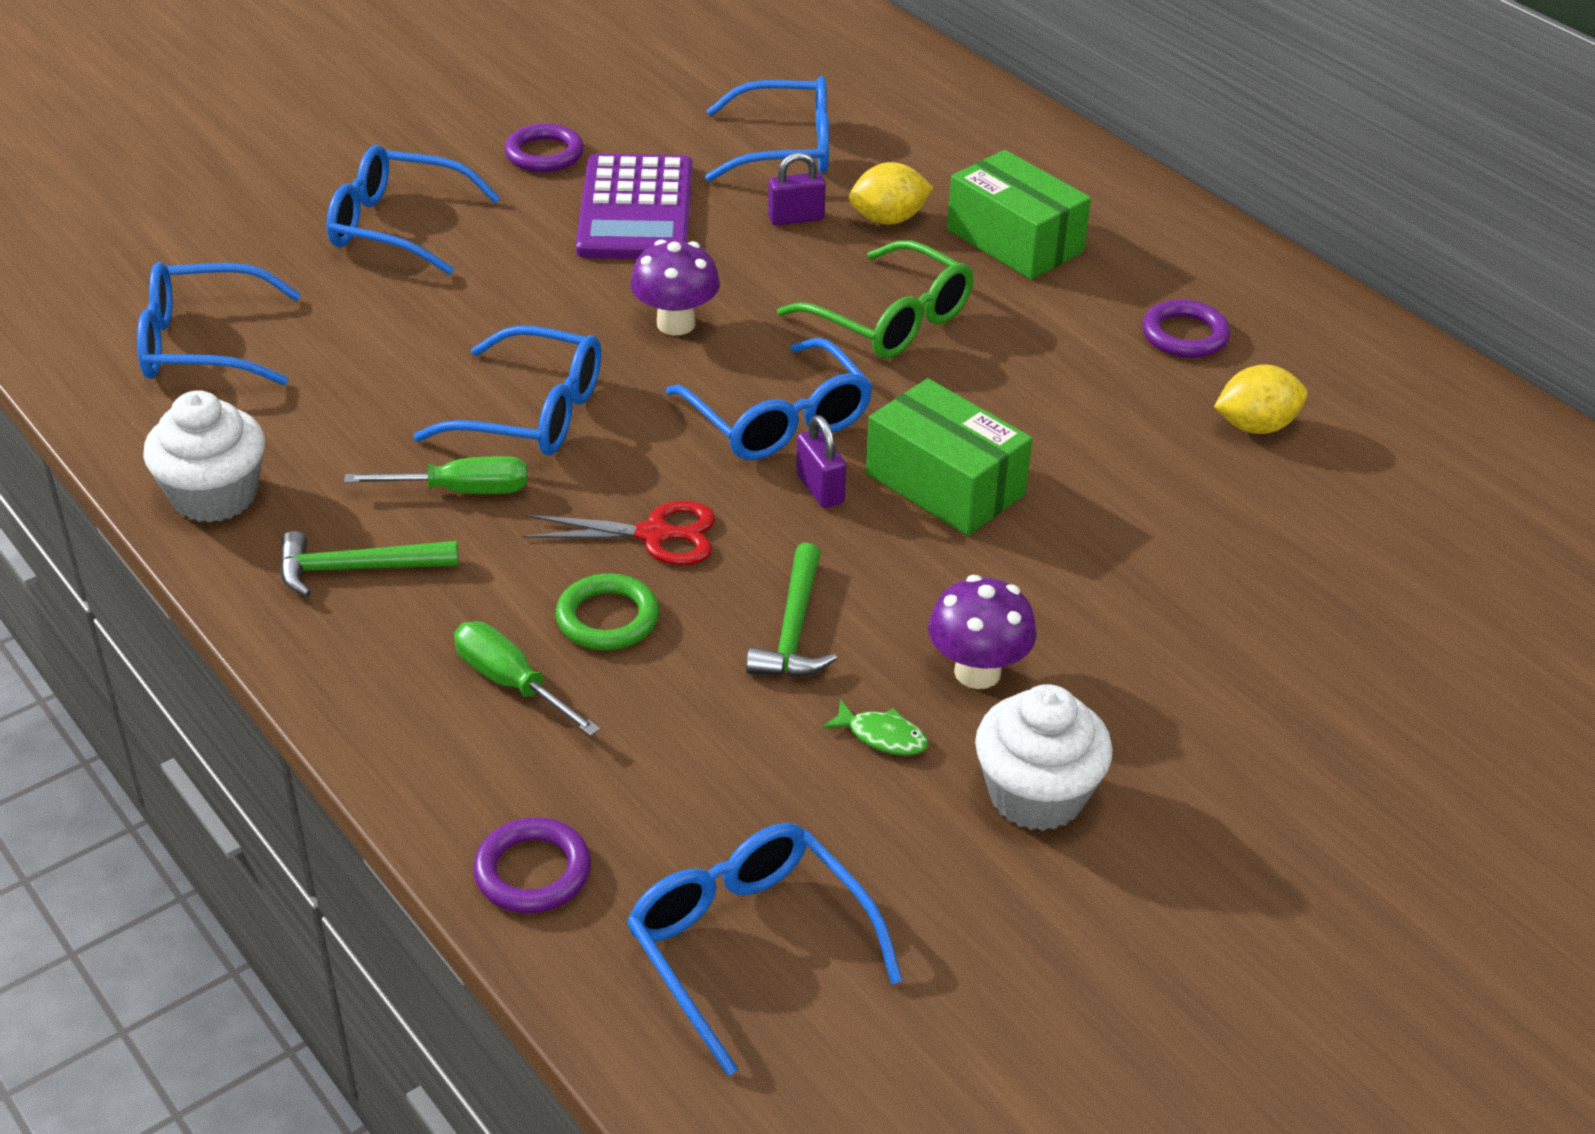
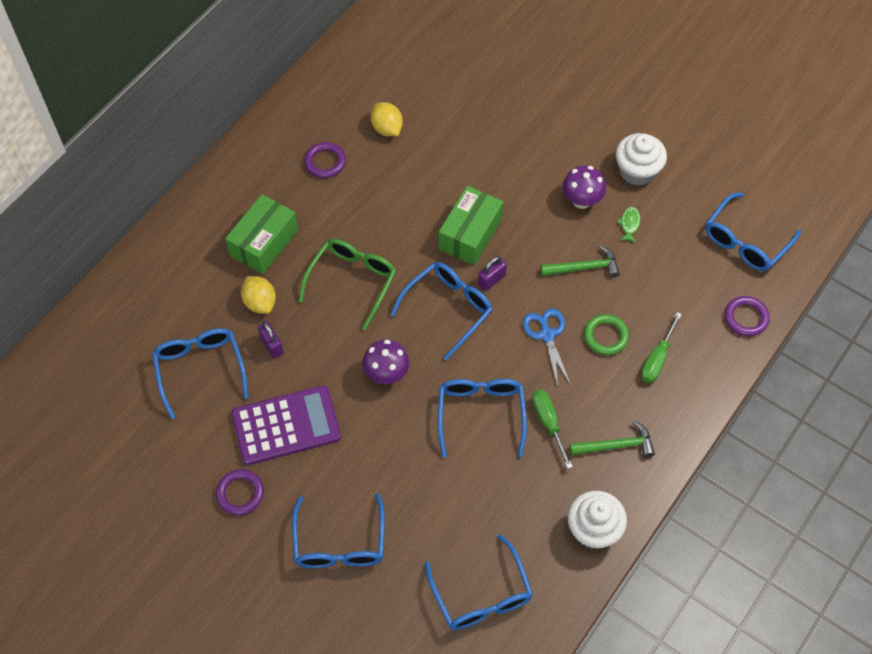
camera: 105 degrees left, 20 degrees up
(356, 569) = (616, 446): green hammer -> green hammer turned 75 degrees counterclockwise
(654, 535) = (547, 335): red scissors -> blue scissors

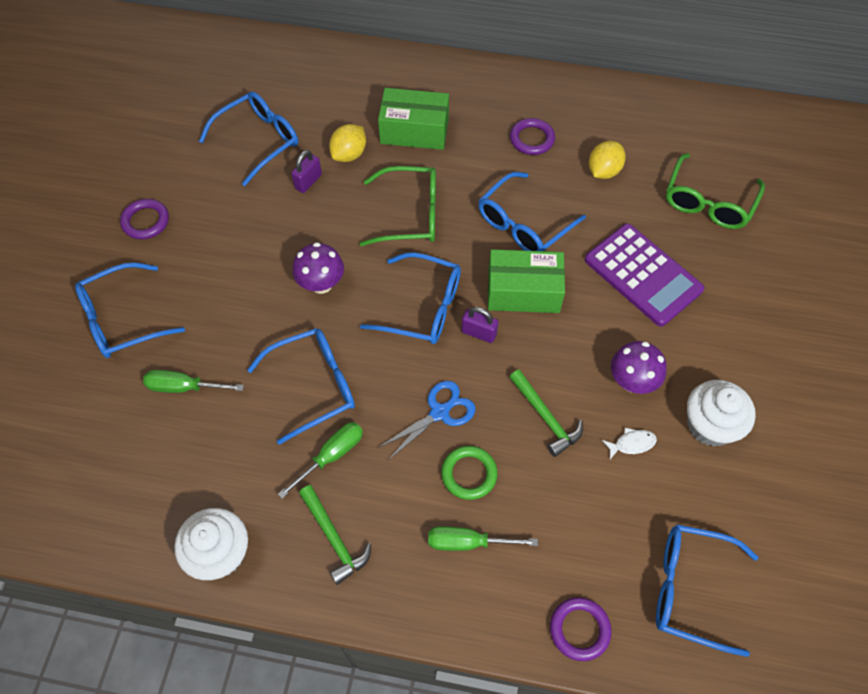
camera: 65 degrees right, 0 degrees up
(286, 426) = (229, 227): purple calculator -> purple calculator (642, 275)
(434, 512) = (184, 387): none -> green screwdriver
(455, 76) = (708, 202): none -> green glasses
(481, 595) = (106, 468): blue glasses -> blue glasses (523, 224)
(629, 224) = (632, 444): green fish -> white fish

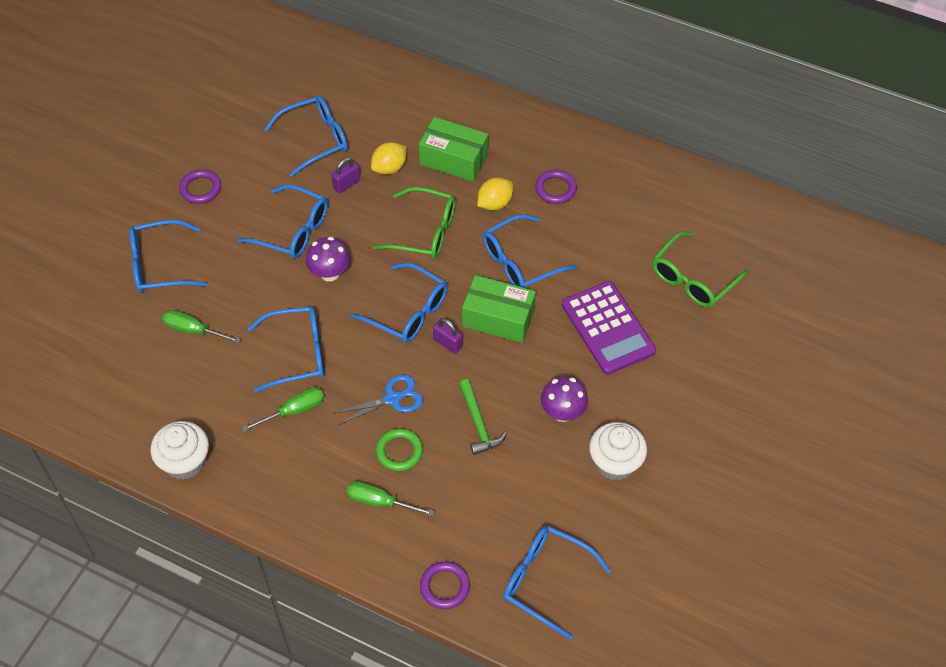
camera: 15 degrees right, 5 degrees down
(265, 245) = (293, 230): none -> blue glasses
(334, 538) = (276, 473): green hammer -> none
(603, 171) = (609, 231): yellow lemon -> yellow lemon (494, 203)
(632, 444) = (542, 461): white fish -> none

